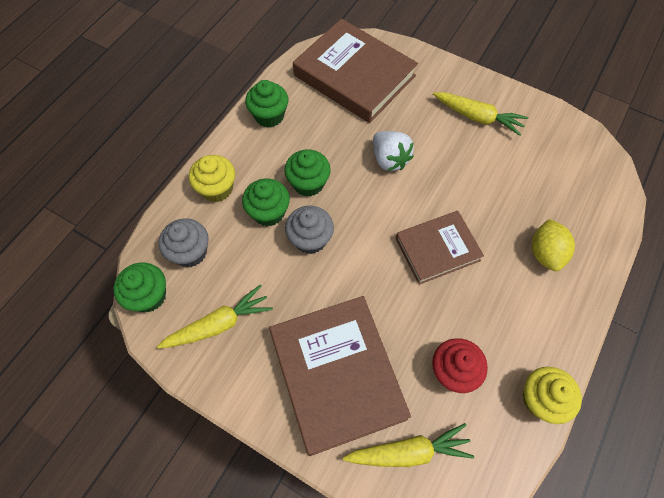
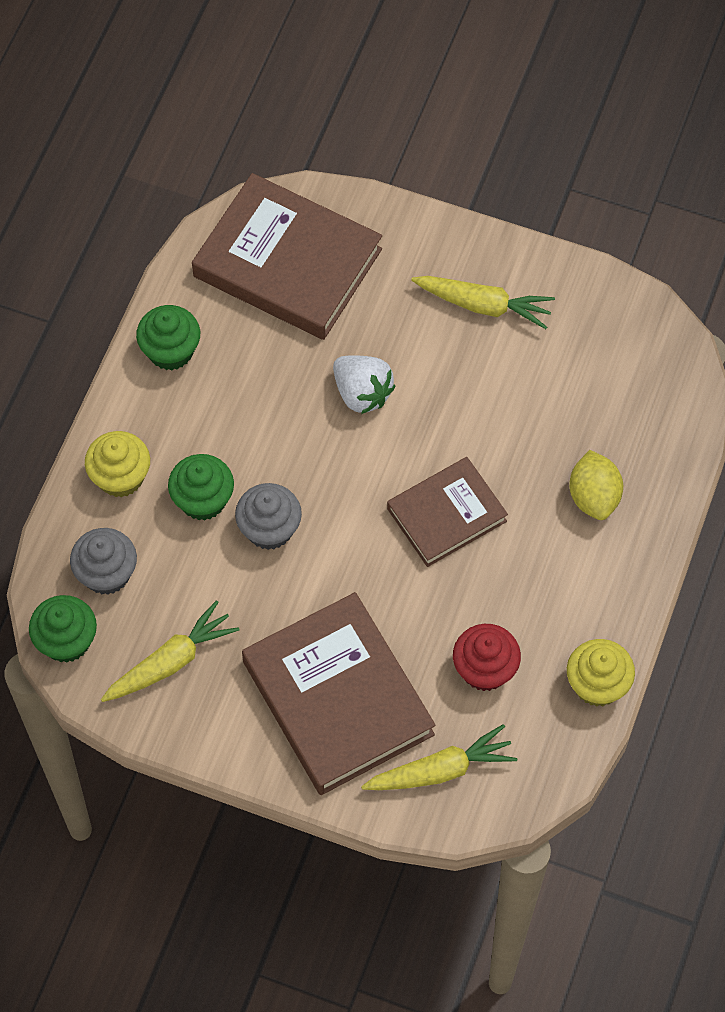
camera: 10 degrees left, 0 degrees up
(308, 183) = (250, 448): green cupcake -> none

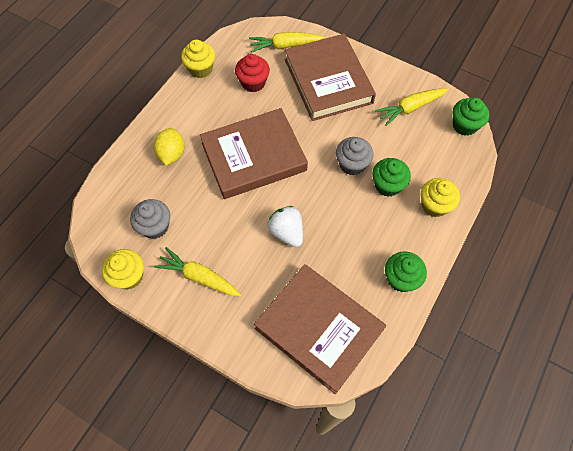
camera: 170 degrees left, 0 degrees up
(106, 573) = (443, 155): grey cupcake -> grey cupcake (155, 226)
(446, 515) = (254, 157): brown book -> brown book, size x1.66
(592, 289) = (129, 276): none -> yellow cupcake

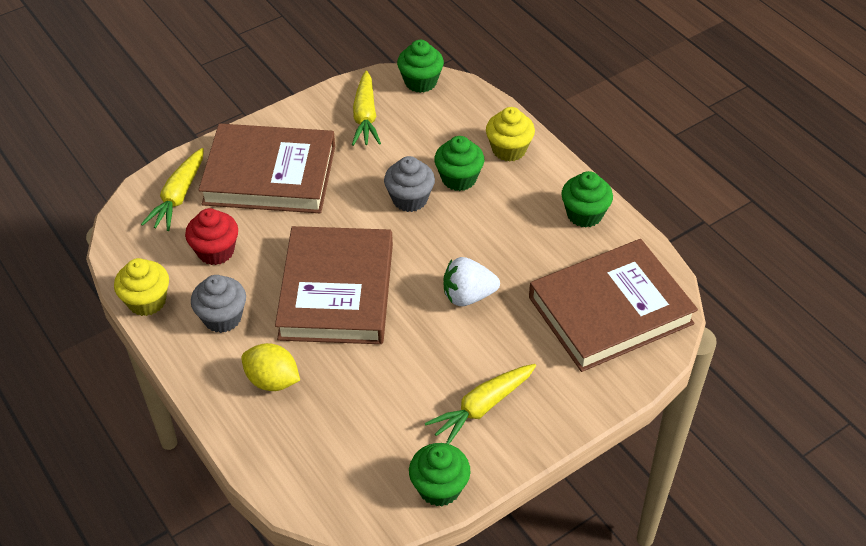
camera: 65 degrees left, 15 degrees down
(129, 276) = (439, 488): yellow cupcake -> green cupcake
(155, 226) = (379, 435): grey cupcake -> grey cupcake (222, 318)

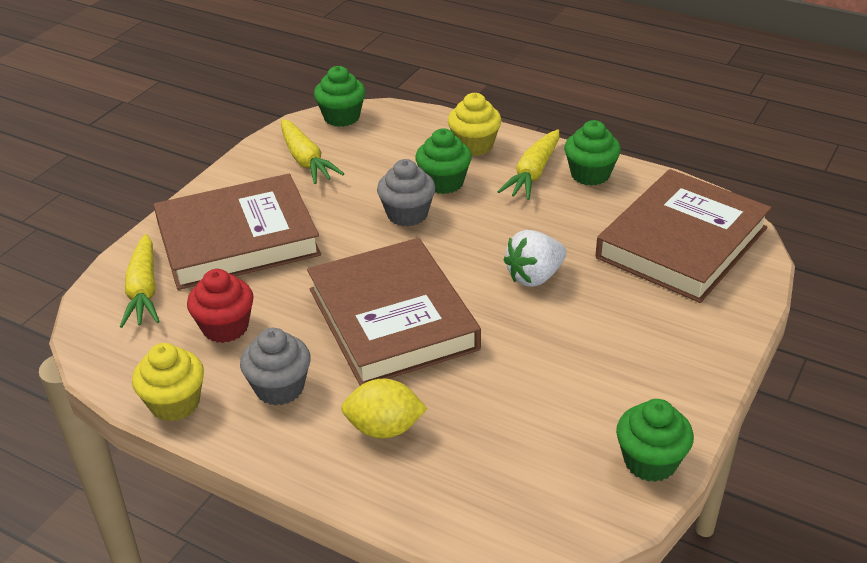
camera: 25 degrees left, 10 degrees down
(482, 407) = (631, 369): yellow carrot -> yellow carrot (533, 173)

